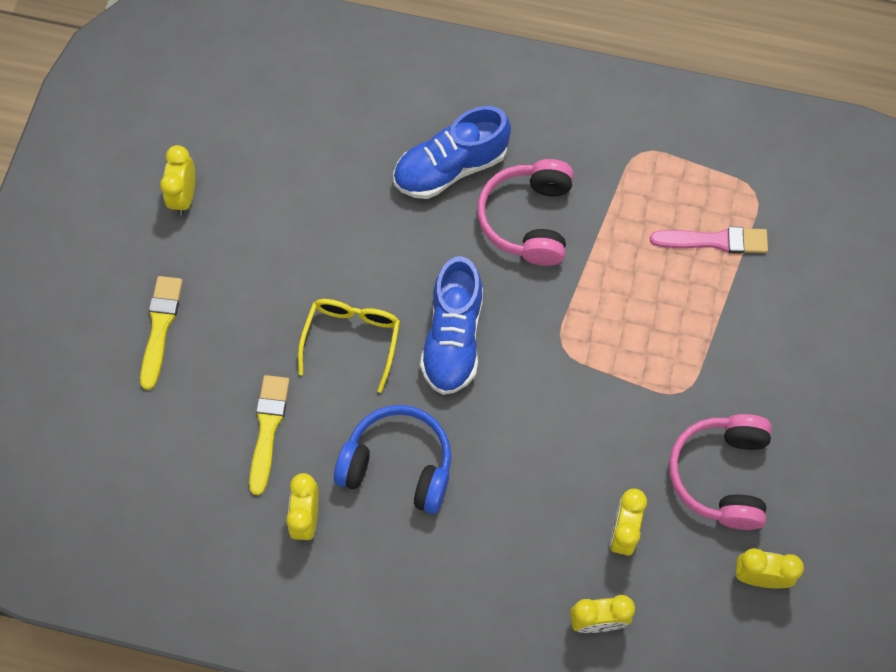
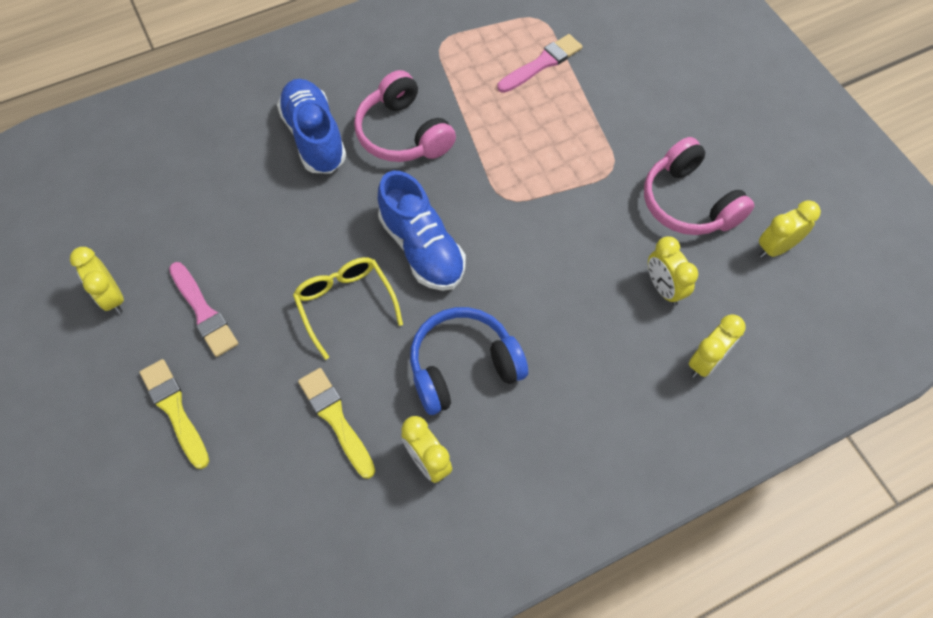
camera: 40 degrees left, 5 degrees down
(241, 262) = (203, 312): none -> pink brush
(450, 168) = (314, 137): blue shoe -> blue shoe turned 135 degrees clockwise

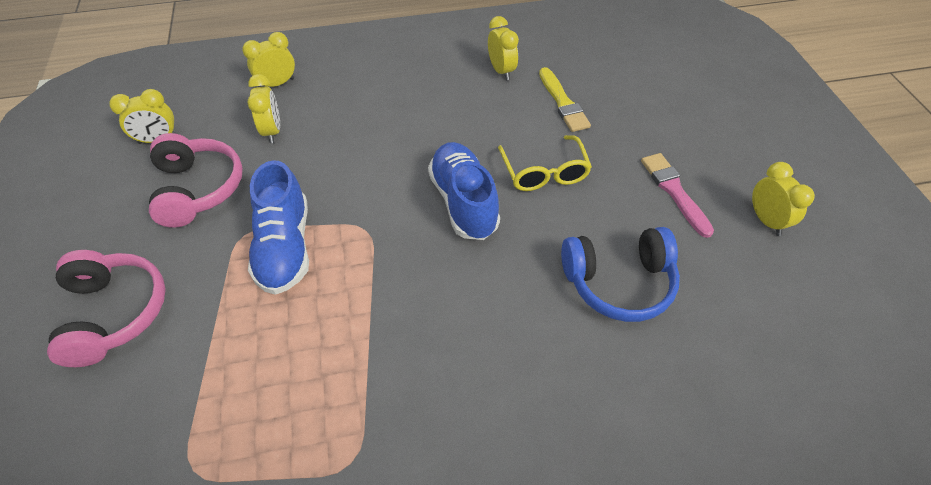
camera: 165 degrees left, 10 degrees down
(174, 410) = (690, 130): yellow brush -> none
(314, 137) = (555, 348): blue shoe -> blue shoe (285, 247)
(403, 133) = (447, 327): pink headphones -> pink headphones (114, 313)
(463, 367) = (458, 114): blue headphones -> blue headphones (619, 282)
(542, 63) = (236, 387): pink brush -> none

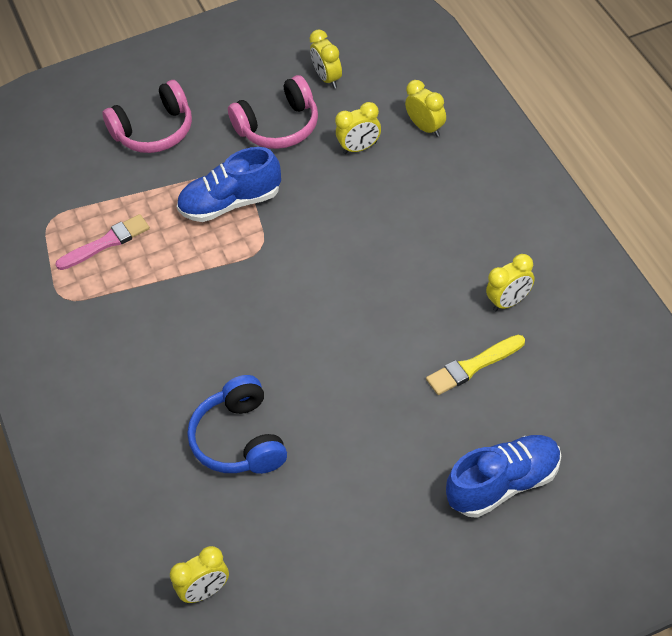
camera: 85 degrees right, 0 degrees up
(463, 202) = (307, 309): blue shoe -> blue shoe (504, 484)
(544, 173) = (361, 365): yellow glasses -> none
(674, 191) = (363, 479): pink brush -> pink brush (107, 242)
(766, 220) = (342, 562): yellow clock -> yellow clock (205, 591)

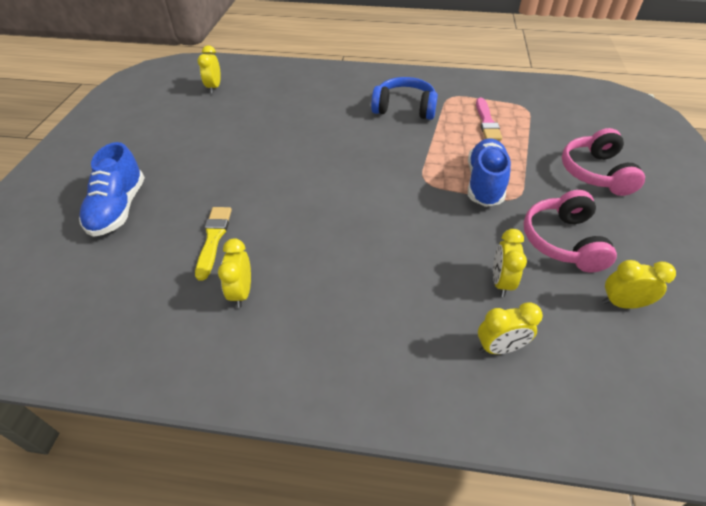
camera: 115 degrees right, 5 degrees down
(240, 440) = (283, 123): blue headphones -> blue headphones (404, 108)

